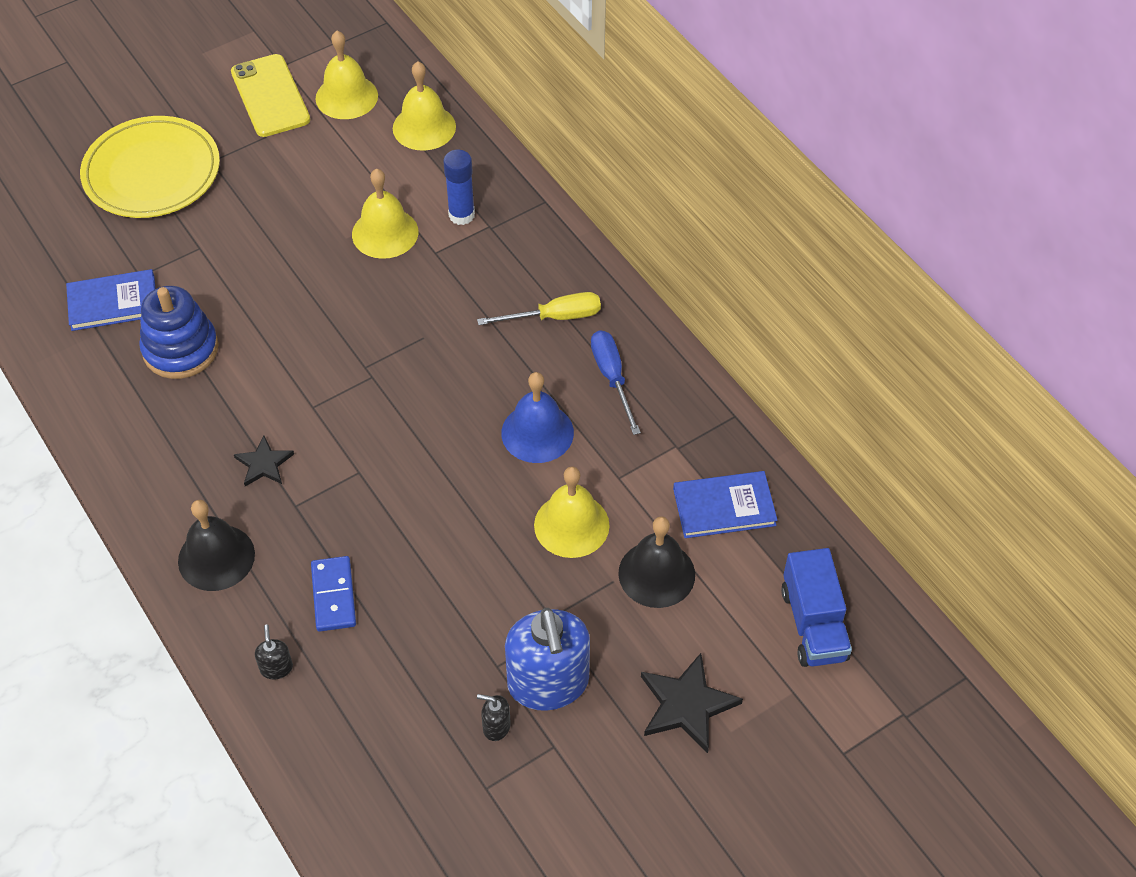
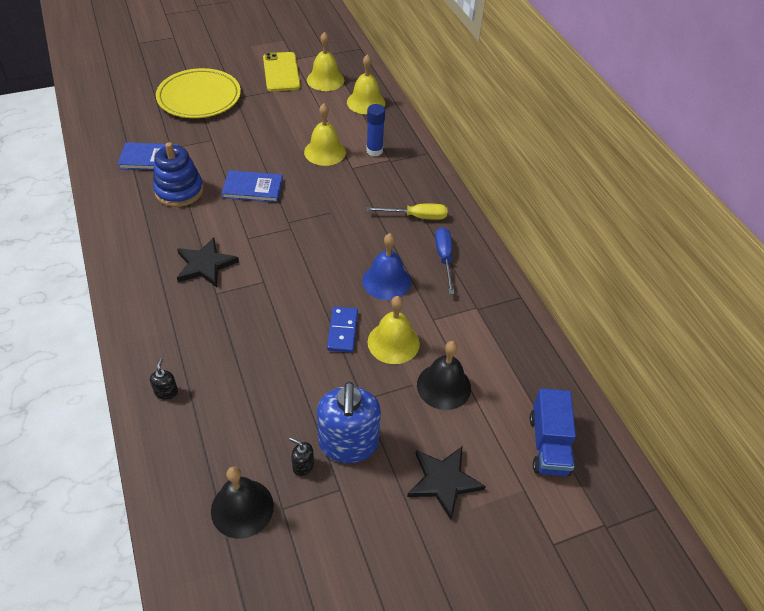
camera: 10 degrees right, 5 degrees down
(216, 557) = (154, 314): black bell -> black bell (242, 508)
(264, 464) = (205, 265): black star -> black star, size x1.60
(333, 595) = (221, 354): blue domino -> blue domino (342, 331)
(724, 507) = (501, 352): blue book -> blue book (253, 188)

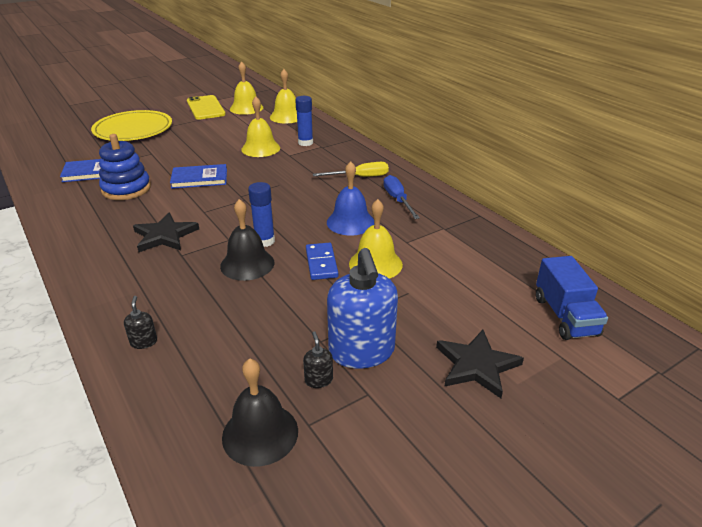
camera: 10 degrees left, 15 degrees down
(297, 291) = (264, 241): none -> blue glue stick
(303, 466) = (318, 380): black soap dispenser -> black soap dispenser turned 60 degrees clockwise
(443, 386) = (440, 288): black bell -> black bell (247, 264)

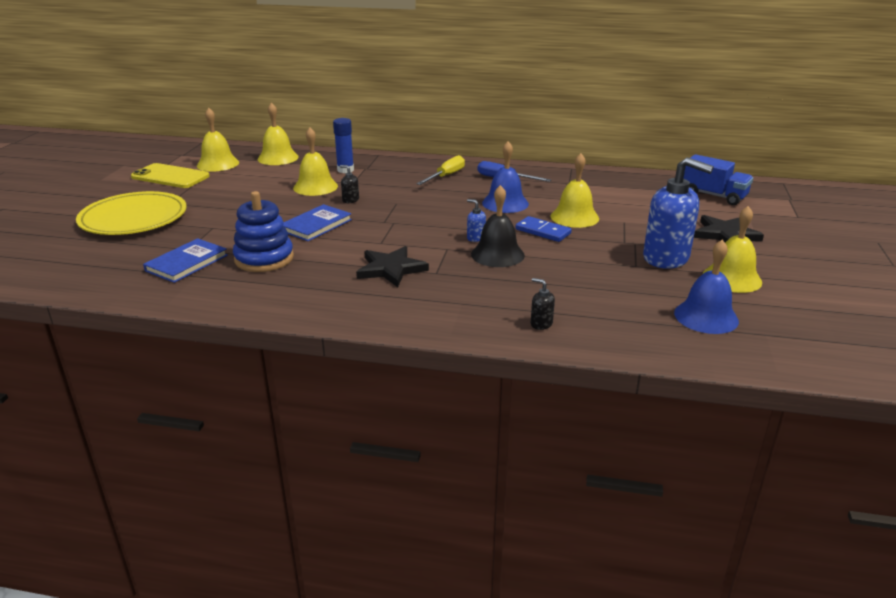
camera: 45 degrees left, 5 degrees down
(260, 433) = (706, 317): black bell -> blue bell
(264, 241) = (475, 238): blue glue stick -> blue soap dispenser
(318, 380) = (676, 281): black soap dispenser -> black soap dispenser (350, 200)
(373, 415) = (732, 278): none -> yellow bell

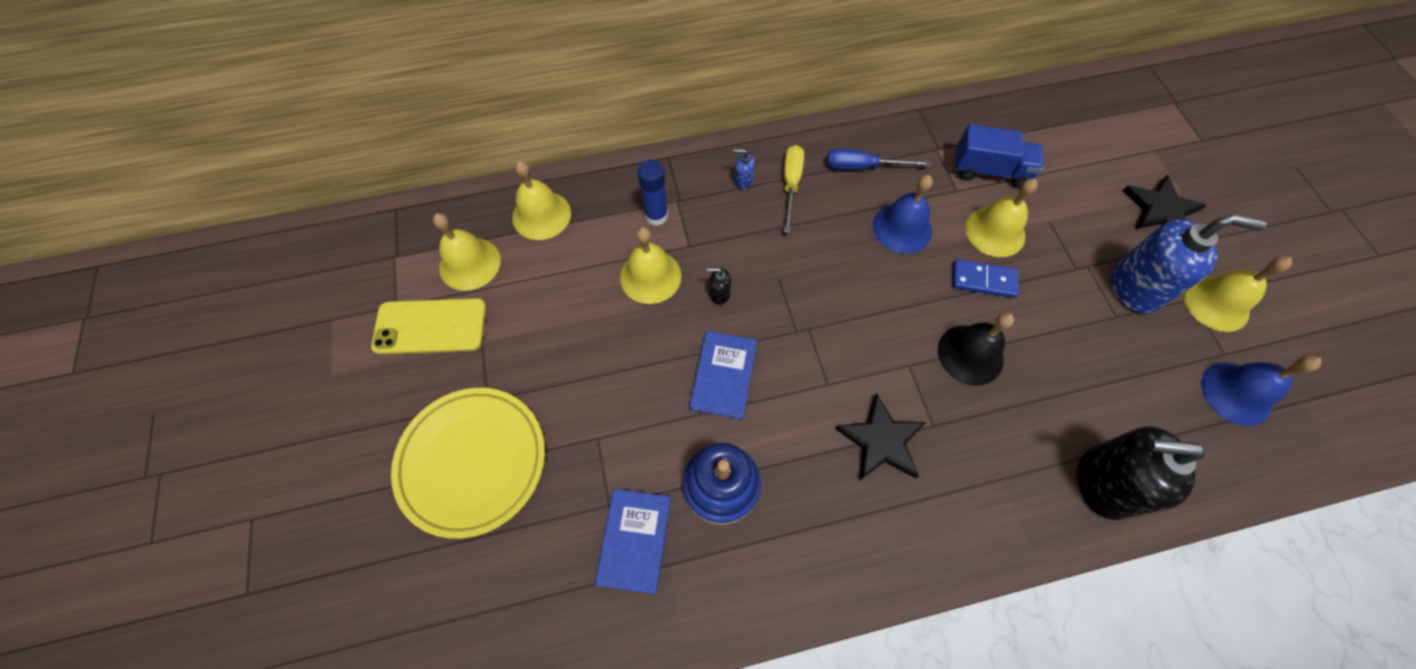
camera: 25 degrees left, 35 degrees up
(475, 238) = (923, 326): blue soap dispenser -> blue soap dispenser (743, 181)
(541, 324) = (1103, 483): black soap dispenser -> black soap dispenser, size x2.46
(713, 196) = (1102, 123): blue truck -> blue truck (990, 171)

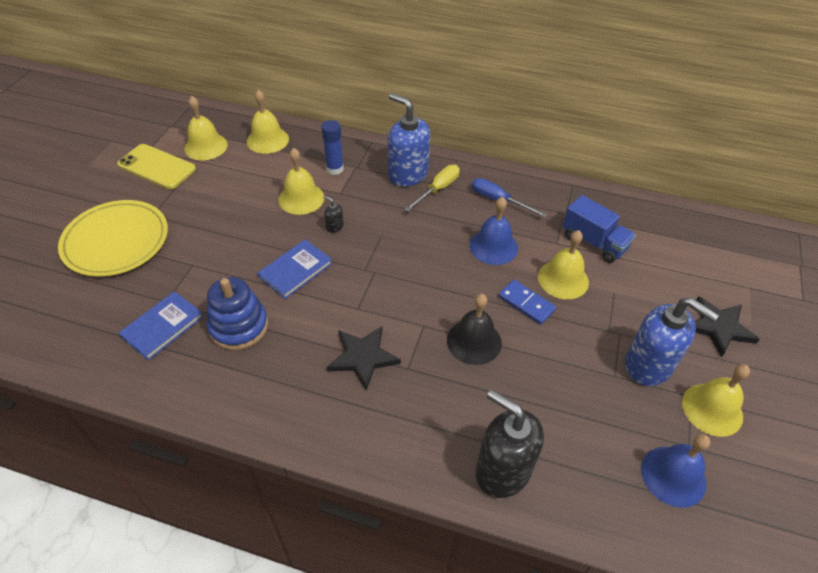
camera: 30 degrees right, 15 degrees down
(743, 181) = (408, 174): blue soap dispenser -> blue soap dispenser, size x2.46

